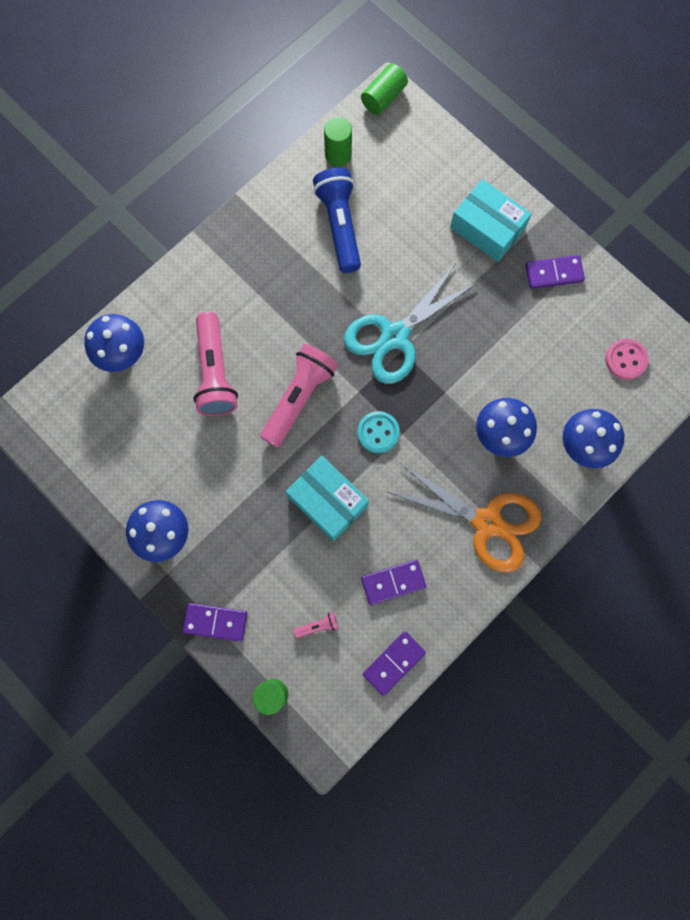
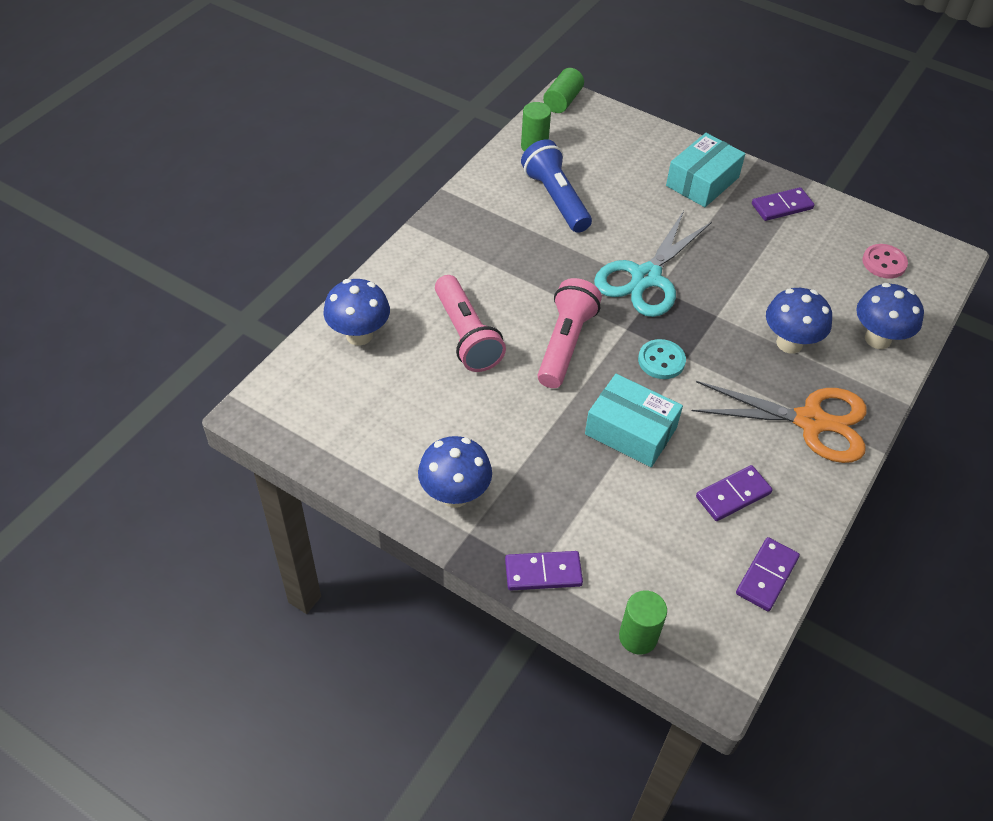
camera: 15 degrees left, 25 degrees down
(318, 626) = (665, 554): pink flashlight -> none
(487, 228) = (702, 181): turquoise box -> turquoise box turned 75 degrees counterclockwise

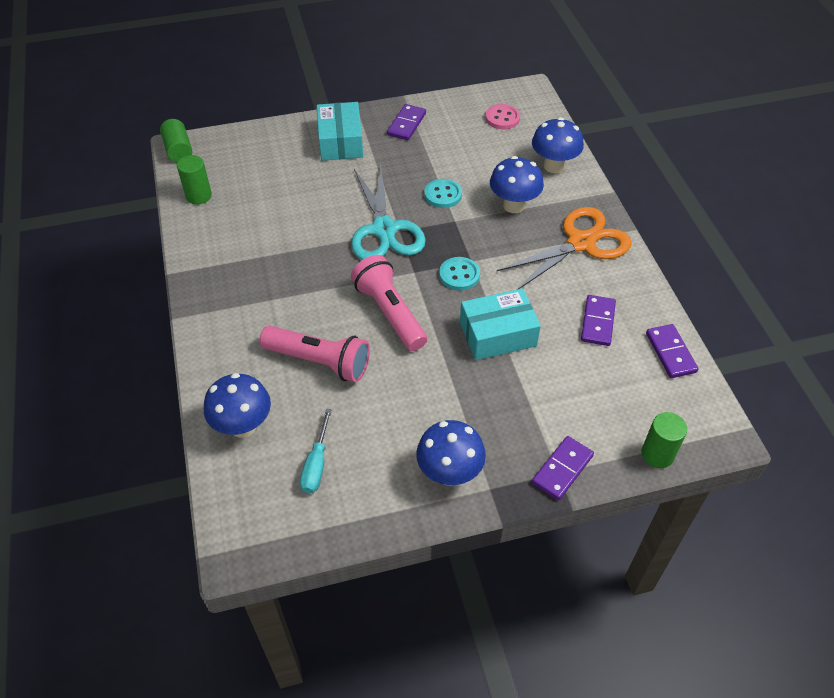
camera: 45 degrees left, 0 degrees up
(373, 404) = (316, 464): none -> turquoise screwdriver
(555, 198) = (260, 221): blue flashlight -> none
(735, 287) = (443, 195): none -> turquoise button

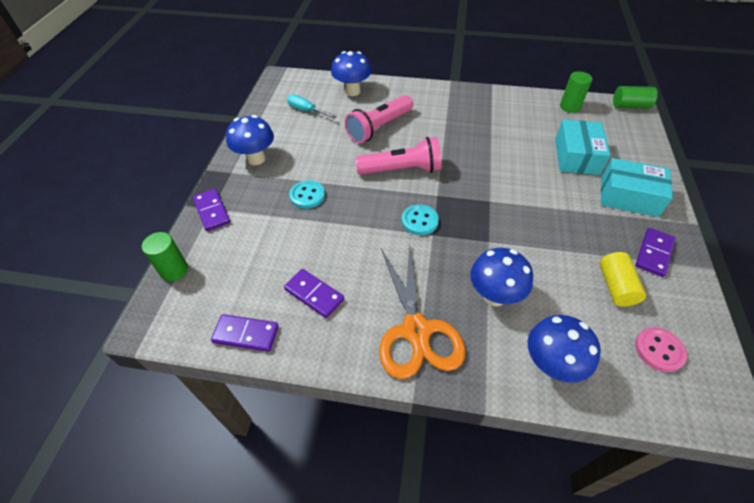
camera: 115 degrees right, 0 degrees up
(384, 229) = (495, 192): turquoise scissors -> none
(406, 124) = (654, 253): purple domino -> purple domino turned 75 degrees clockwise
(443, 195) = (528, 245): turquoise button -> turquoise button (307, 195)
(457, 141) = (615, 286): none -> yellow cylinder
(497, 334) = (345, 221): turquoise box -> turquoise box (576, 156)

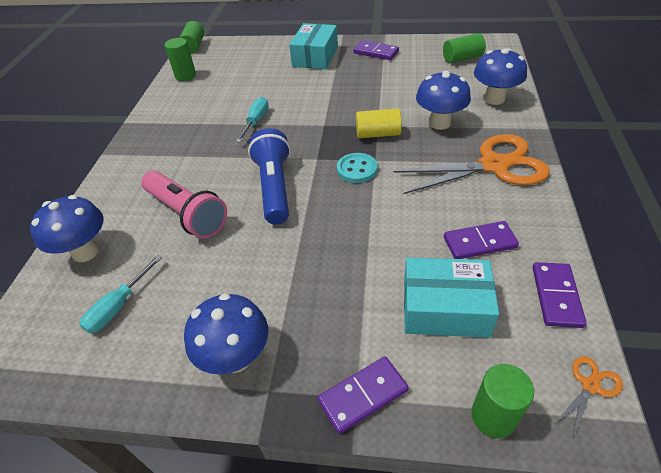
camera: 90 degrees left, 5 degrees down
(170, 330) = (590, 386): none -> orange scissors
(307, 195) = (322, 273): turquoise button -> none
(314, 294) = (479, 242): purple domino -> purple domino turned 45 degrees clockwise
(402, 170) = (274, 187): pink flashlight -> blue flashlight
(495, 155) = (256, 121): none -> turquoise screwdriver
(576, 156) = (262, 76): turquoise box -> turquoise box (445, 308)
(615, 286) = (412, 69): yellow cylinder -> yellow cylinder (378, 134)
(659, 350) = (462, 58): pink button -> green cylinder

